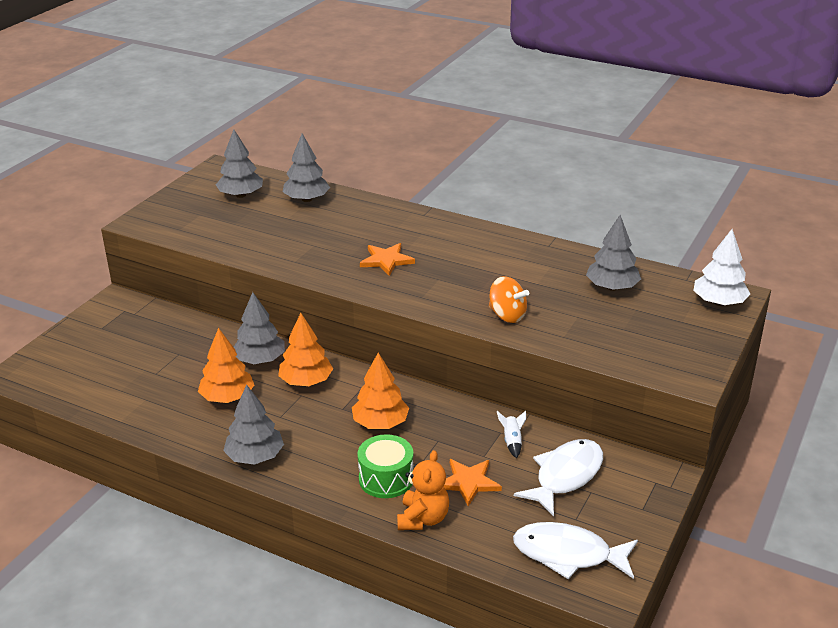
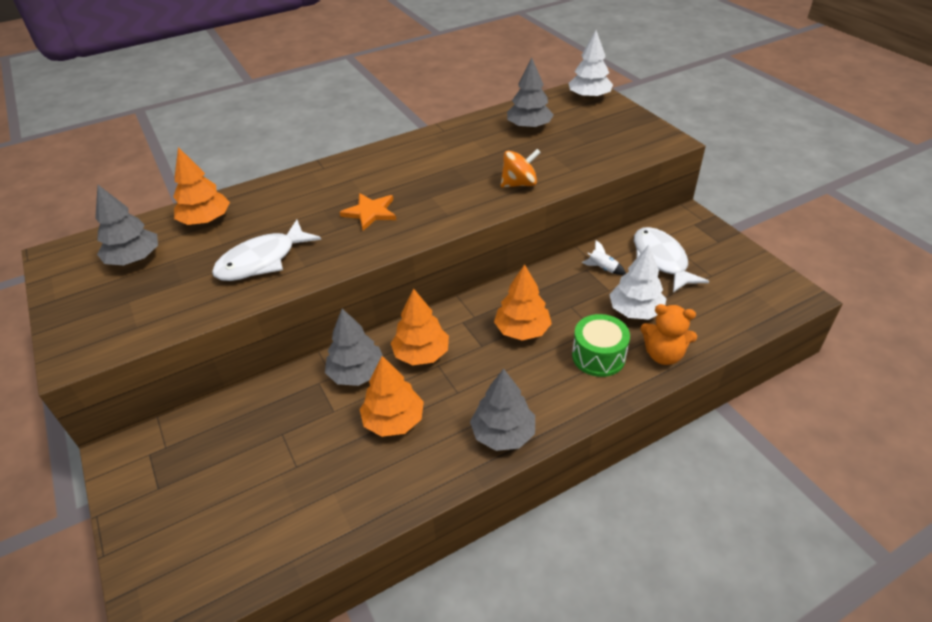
camera: 55 degrees left, 10 degrees up
(306, 199) = (206, 220): grey tree -> orange tree
(423, 519) = (663, 355): orange teddy bear -> orange teddy bear turned 150 degrees clockwise
(468, 482) = (635, 311): orange star -> white tree
(568, 554) = (747, 295): white fish -> white fish (262, 261)

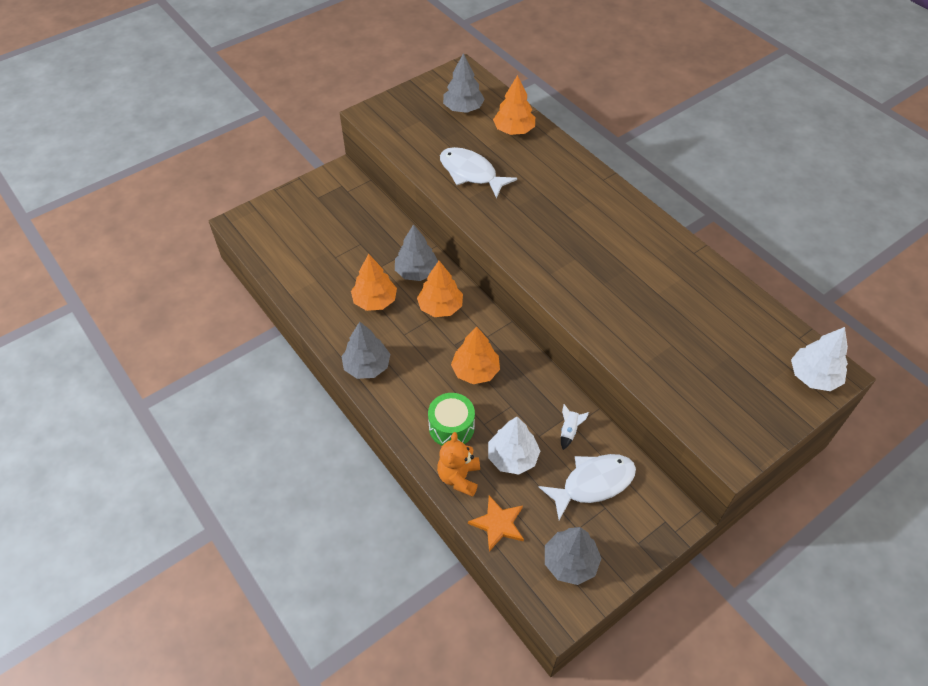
camera: 80 degrees right, 10 degrees up
(370, 212) = (543, 222): orange star -> orange star (498, 524)
(519, 184) = (610, 321): orange spinning top -> none
(529, 127) = (723, 322): grey tree -> grey tree (570, 562)

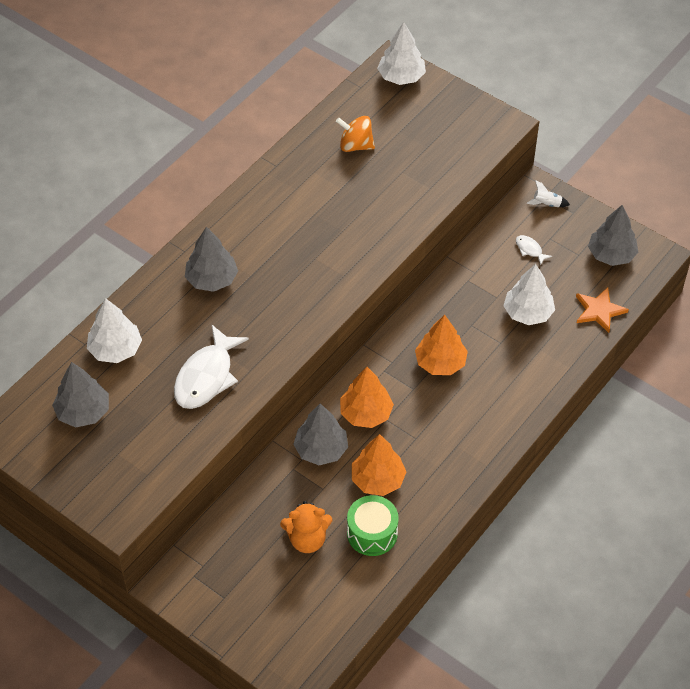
camera: 105 degrees left, 0 degrees up
(367, 366) = (470, 461): grey tree -> grey tree (212, 279)
(451, 427) = (515, 368): green drum -> green drum (372, 533)
(459, 477) = (566, 349): orange teddy bear -> orange teddy bear (307, 539)
(514, 130) = (115, 349): orange tree -> white tree
(569, 431) = (482, 275): white rocket -> white rocket (547, 204)
(593, 483) = (530, 249): white fish -> white fish, size x0.44
(713, 316) = (355, 145): none -> orange spinning top

